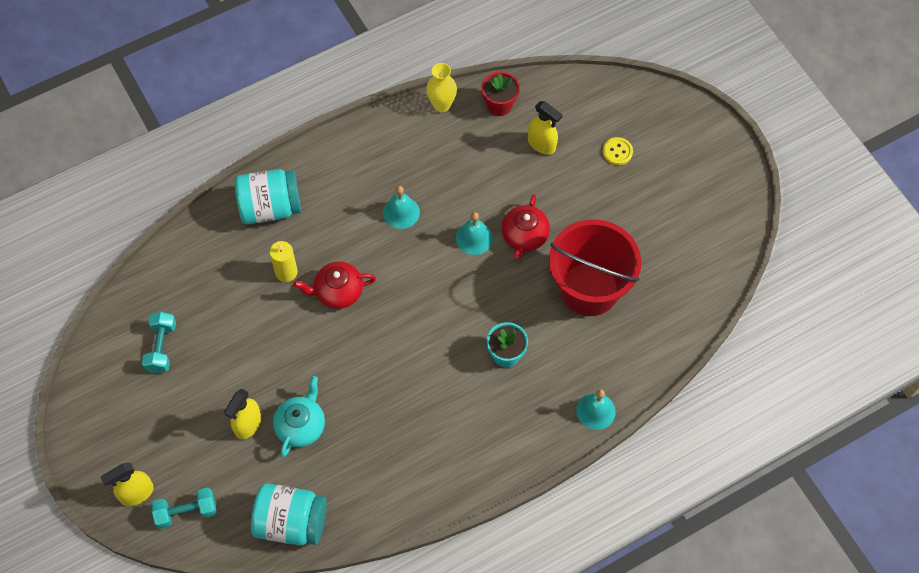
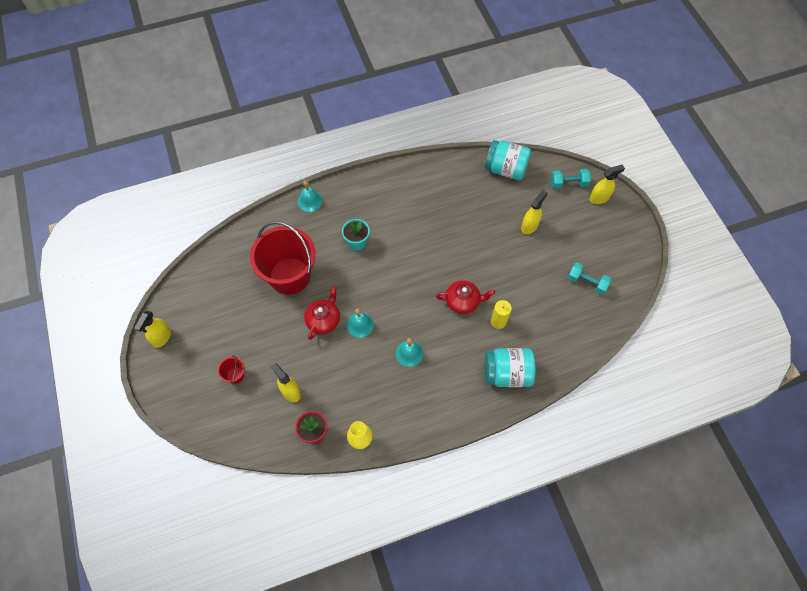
camera: 170 degrees left, 0 degrees up
(161, 347) = (587, 282): turquoise dumbbell -> turquoise dumbbell turned 75 degrees counterclockwise
(301, 426) = (495, 220): turquoise teapot -> none
(617, 152) = (235, 375): yellow button -> red bucket
(730, 181) = (162, 337): none -> yellow spray bottle

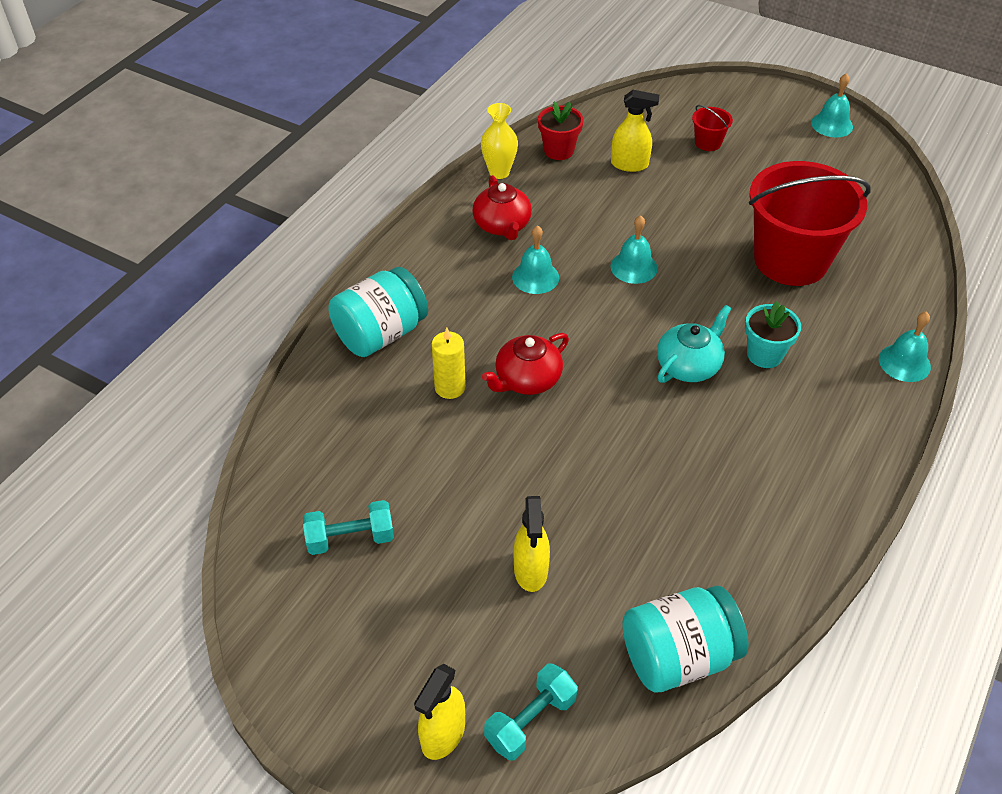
camera: 140 degrees right, 15 degrees down
(162, 337) = (832, 124): yellow spray bottle -> turquoise bell
(324, 320) = (684, 244): red teapot -> red teapot (502, 225)
(391, 260) = (689, 365): none -> turquoise teapot

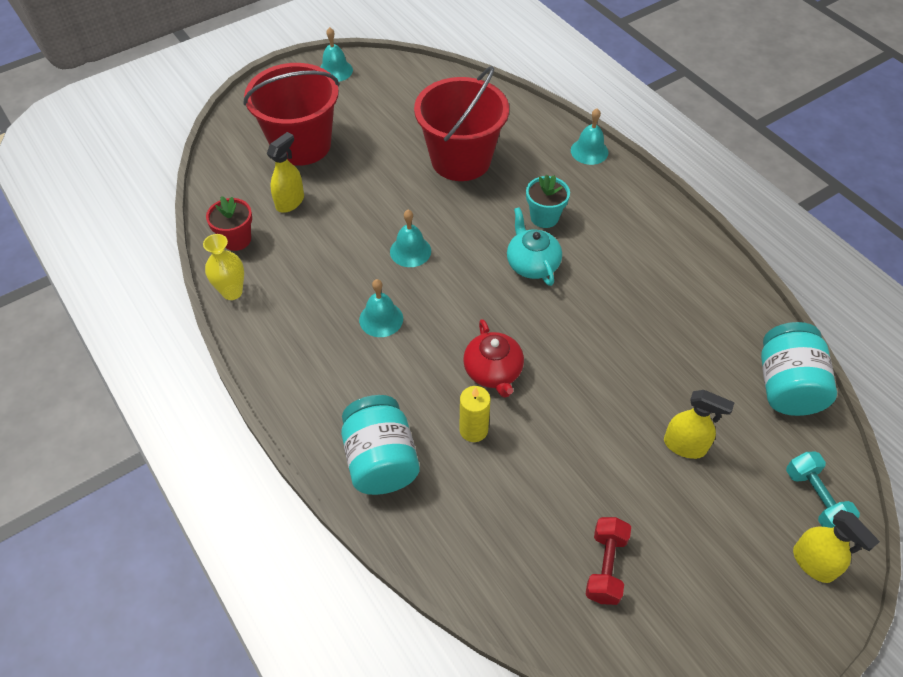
camera: 65 degrees left, 5 degrees up
(350, 538) = (605, 567): turquoise dumbbell -> red dumbbell
(502, 225) = (303, 317): red teapot -> none
(708, 143) = (301, 145): red bucket -> red bucket, size x2.50

